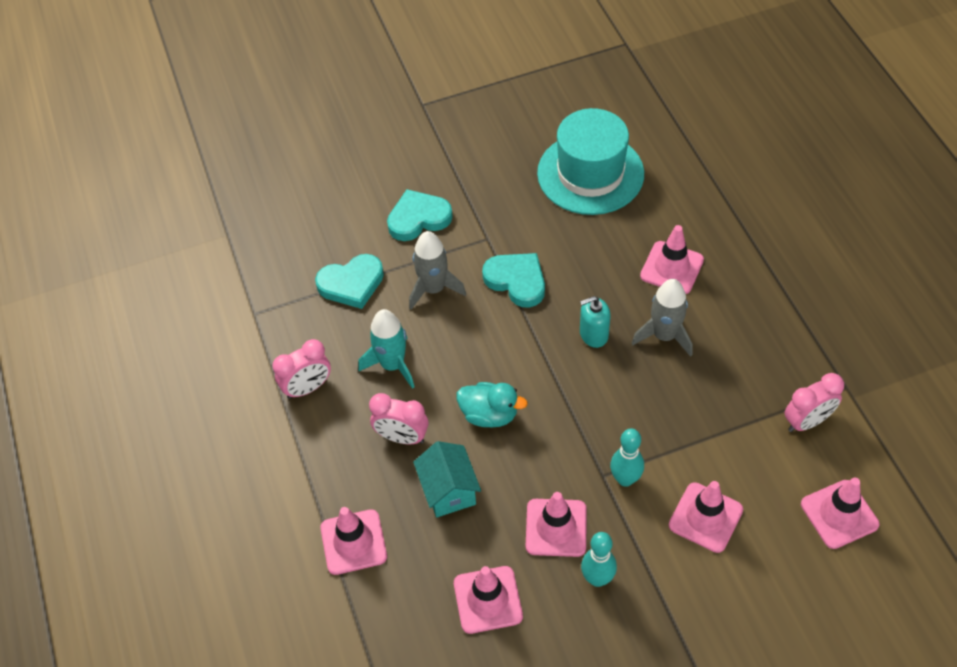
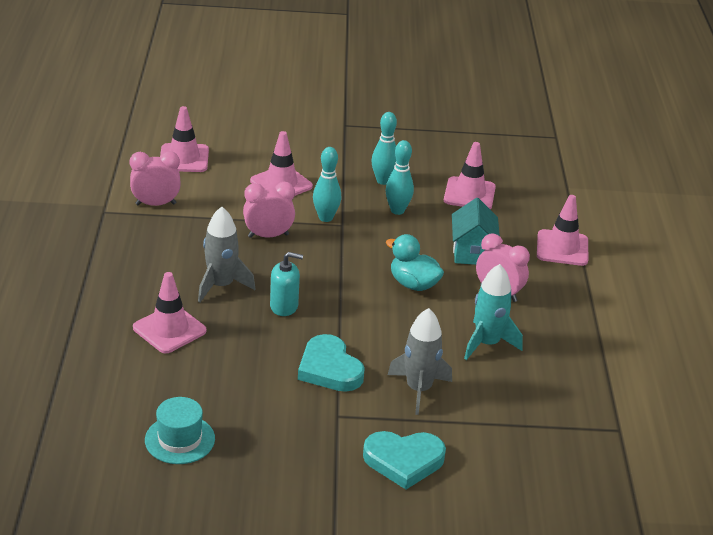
camera: 165 degrees left, 20 degrees down
(307, 388) = (576, 352): pink clock -> pink clock (268, 236)
(351, 284) = (505, 422): turquoise heart -> none
(556, 528) = (397, 210): pink traffic cone -> turquoise bowling pin
(590, 173) = (180, 439): turquoise hat -> turquoise hat, size x0.52

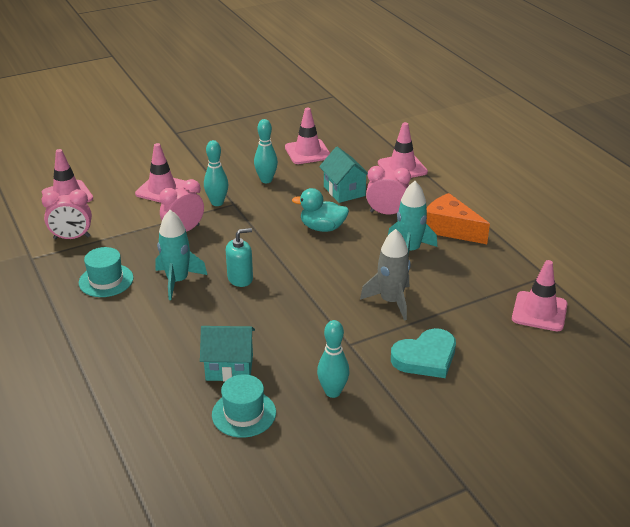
camera: 25 degrees left, 0 degrees up
(154, 259) = (106, 280): none -> turquoise hat
(156, 204) = (72, 238): pink clock -> pink clock turned 150 degrees counterclockwise
(169, 329) = (163, 330): pink traffic cone -> pink traffic cone (539, 311)
(202, 390) = (229, 367): none -> turquoise house
(221, 285) = (177, 281): grey rocket -> turquoise rocket
(329, 368) = (314, 311): turquoise heart -> none
(383, 181) = (238, 163): turquoise bowling pin -> turquoise bowling pin (333, 392)
(555, 337) = (450, 229): none -> orange cheese

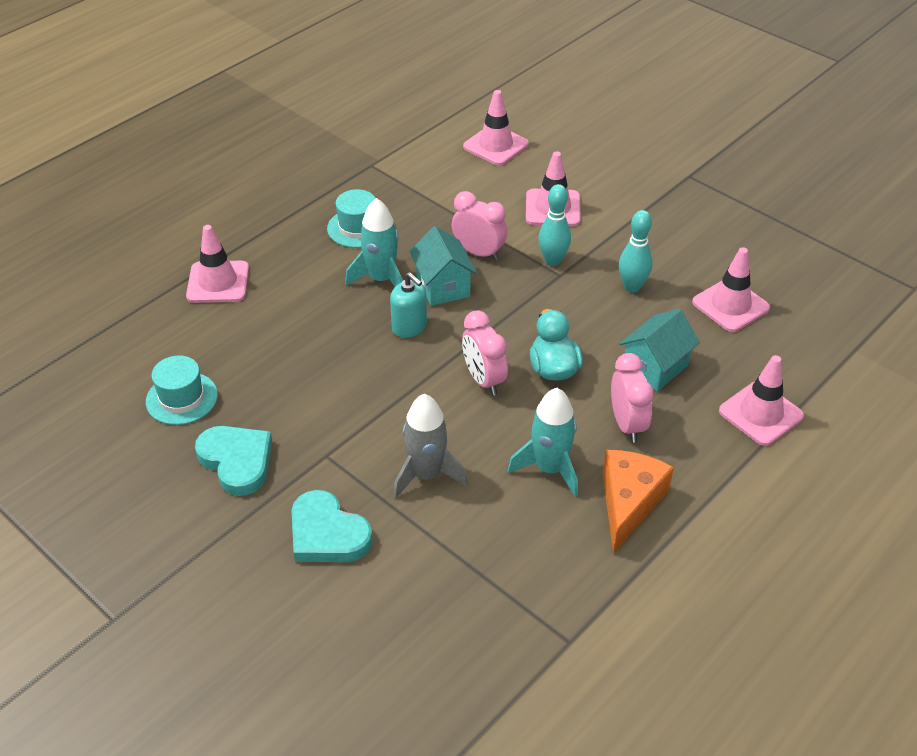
camera: 70 degrees right, 10 degrees up
(72, 238) = (420, 177): pink clock -> pink clock (484, 380)
(229, 367) = (250, 365): turquoise house -> turquoise house (443, 286)
(333, 392) = (237, 461): turquoise bowling pin -> turquoise heart
(539, 311) = (475, 644): pink traffic cone -> pink traffic cone (218, 282)

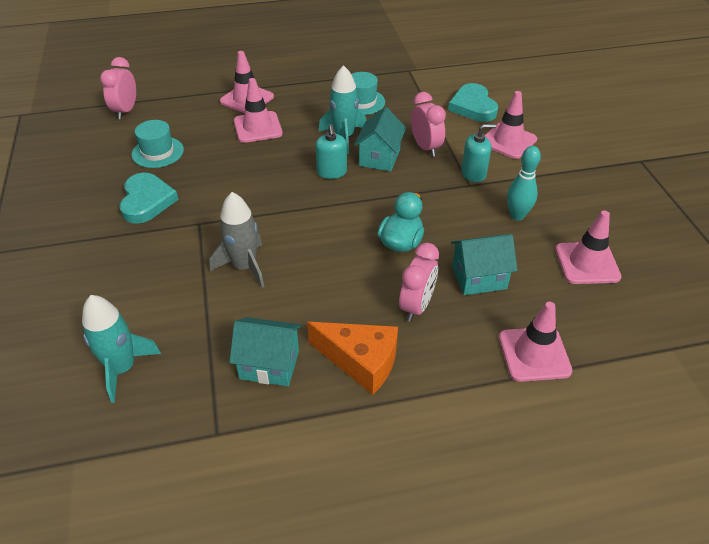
camera: 35 degrees right, 0 degrees up
(327, 534) = (147, 270): turquoise heart -> turquoise heart (473, 106)
(484, 380) = (345, 226): pink clock -> pink clock (126, 111)
(496, 145) = (506, 88): pink traffic cone -> pink traffic cone (258, 127)
(549, 469) = (328, 306): turquoise rocket -> turquoise rocket (122, 368)
(551, 553) = (269, 364): none -> turquoise house
(553, 261) = (473, 173): turquoise bowling pin -> turquoise soap dispenser
(628, 503) = (360, 361): orange cheese -> orange cheese turned 60 degrees clockwise

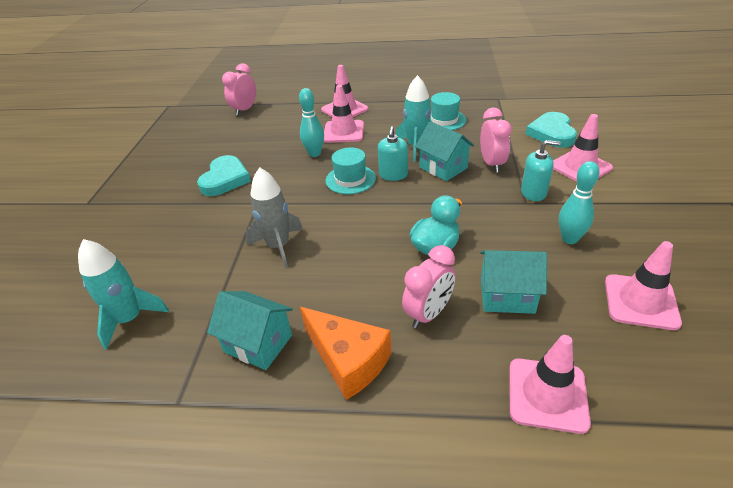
camera: 20 degrees right, 5 degrees down
(157, 152) = (253, 142): turquoise hat -> turquoise hat (350, 179)
(236, 158) = (314, 154): none -> turquoise bowling pin
(379, 157) = (443, 168): turquoise house -> turquoise house turned 75 degrees counterclockwise

